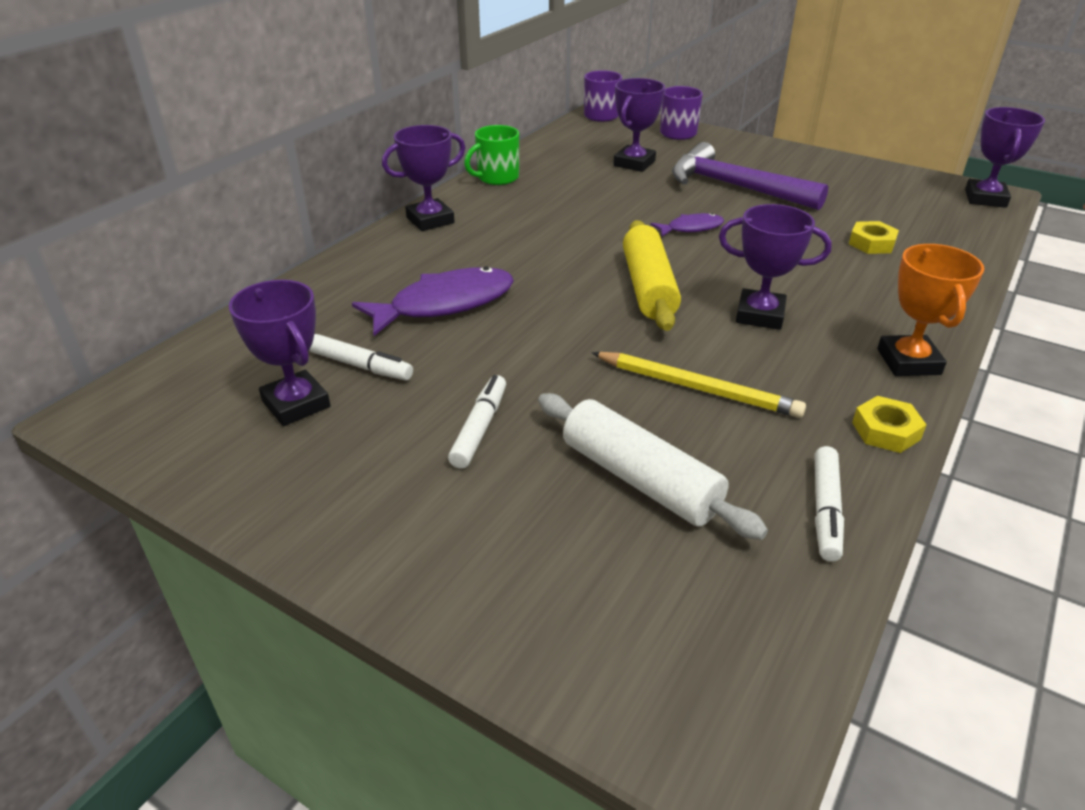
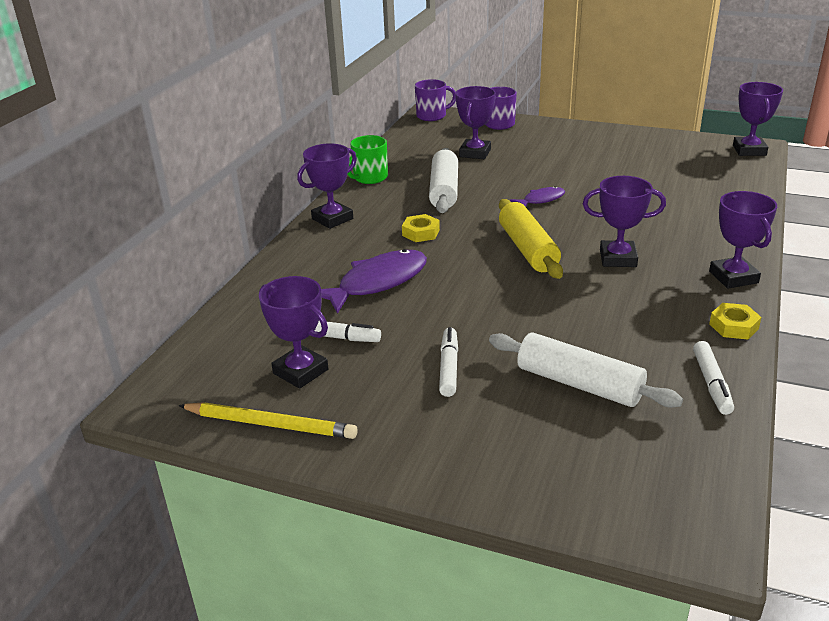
camera: 10 degrees left, 5 degrees down
(577, 203) = (444, 190): none -> white rolling pin
(697, 388) = (593, 316): yellow pencil -> yellow pencil (270, 424)
(734, 187) = (561, 163): purple hammer -> none
(871, 243) = (679, 195): yellow nut -> yellow nut (420, 233)
(908, 362) = (733, 277): orange trophy -> purple trophy

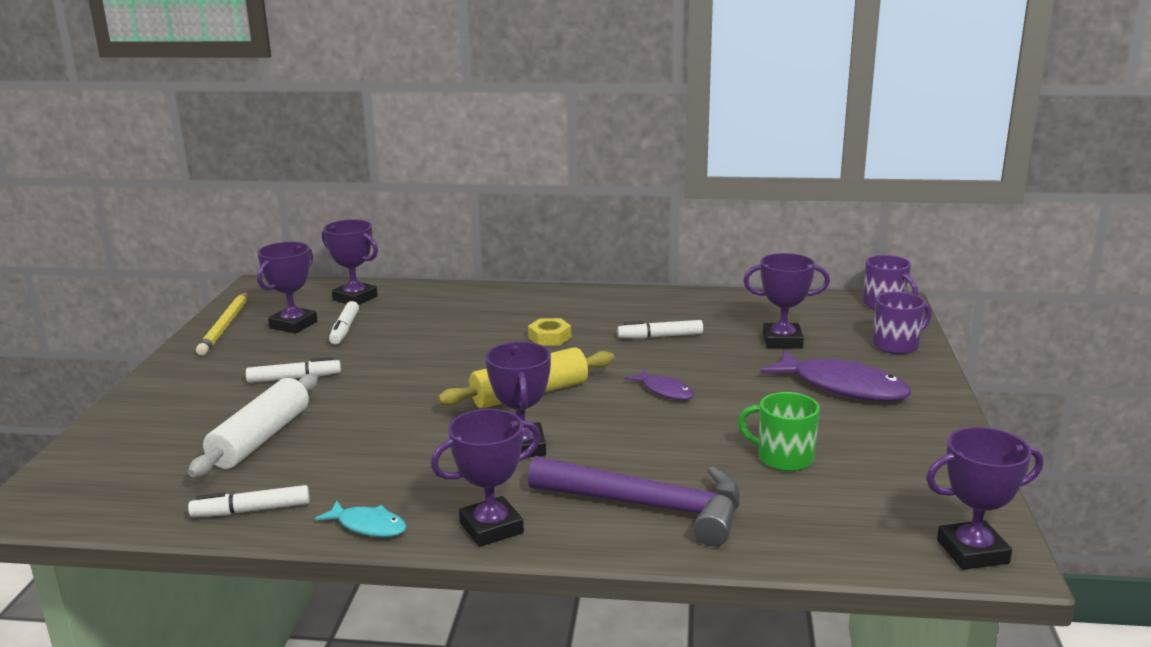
camera: 75 degrees right, 10 degrees down
(332, 219) = (565, 296): purple trophy -> purple trophy (355, 298)
(369, 178) = (672, 298): green mug -> green mug (783, 458)
(378, 282) = (440, 332): purple fish -> purple fish (843, 387)
(444, 190) = (660, 336): white rolling pin -> white marker
(705, 222) = (649, 506): none -> purple hammer
(734, 326) = (368, 526): yellow nut -> turquoise fish

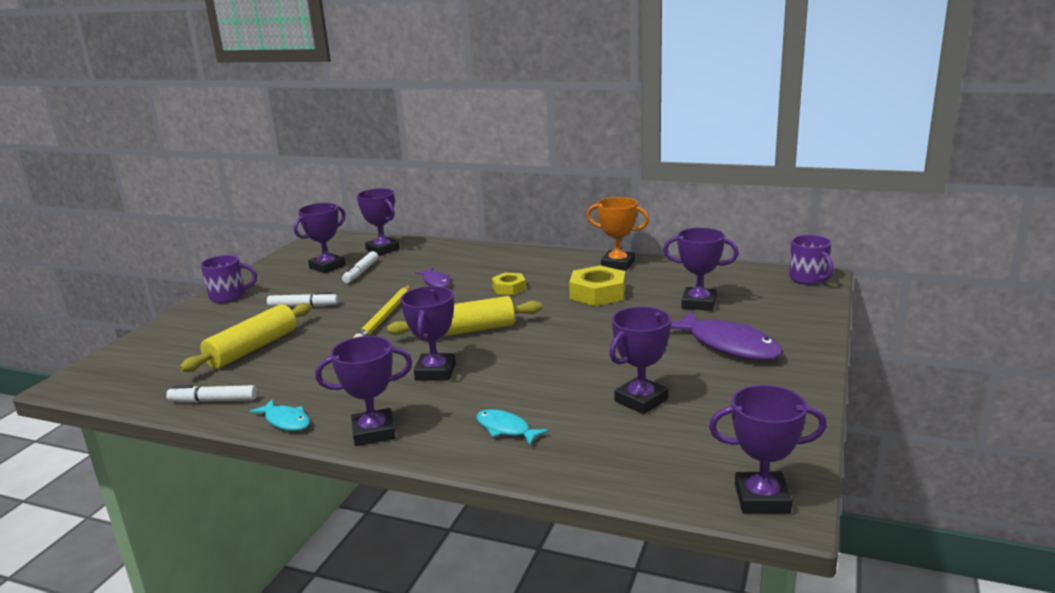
camera: 15 degrees right, 0 degrees up
(225, 326) = (280, 265): yellow pencil -> yellow pencil (385, 317)
(261, 439) = (253, 349): white rolling pin -> yellow rolling pin
(649, 506) = (506, 429): purple hammer -> turquoise fish
(660, 336) = (598, 293): white marker -> yellow nut
(663, 300) = (618, 264): none -> orange trophy
(664, 391) = (574, 337): purple fish -> purple fish (436, 282)
(783, 458) = (641, 400): green mug -> purple trophy
(896, 345) = (799, 314): purple mug -> purple mug (228, 296)

